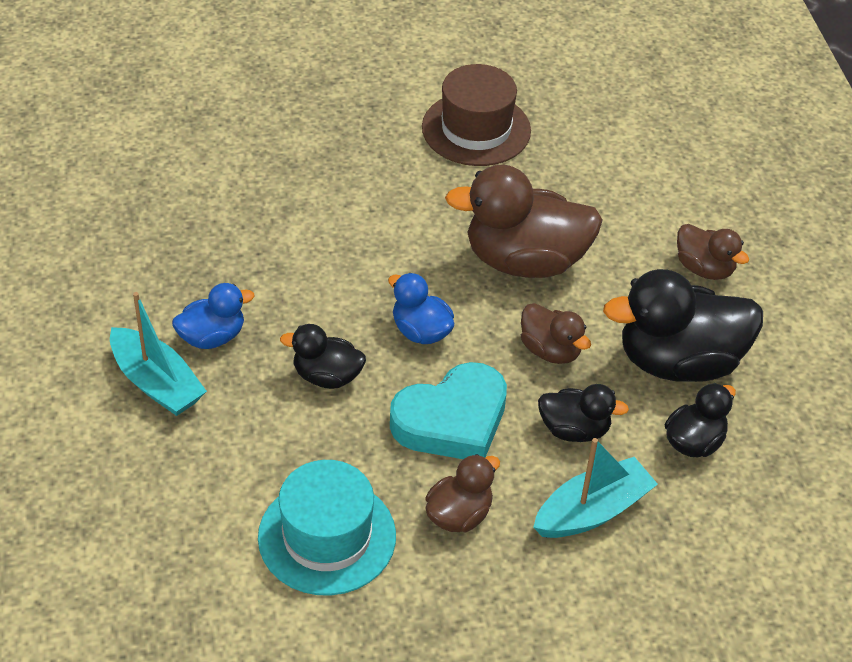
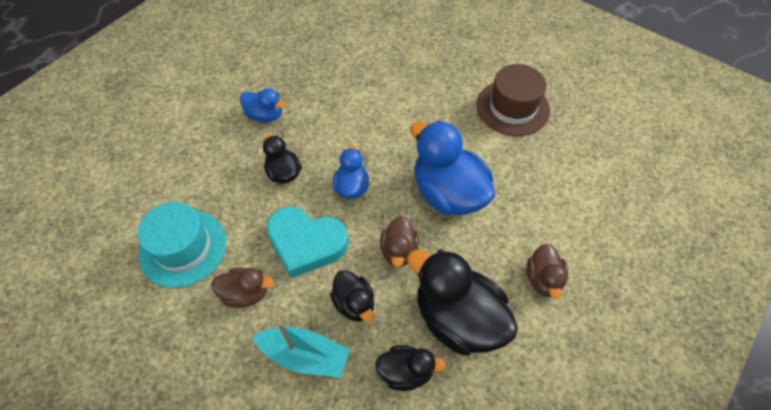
camera: 50 degrees right, 10 degrees up
(156, 383) = (218, 118): turquoise boat -> none
(525, 261) = (448, 193): brown duck -> blue duck

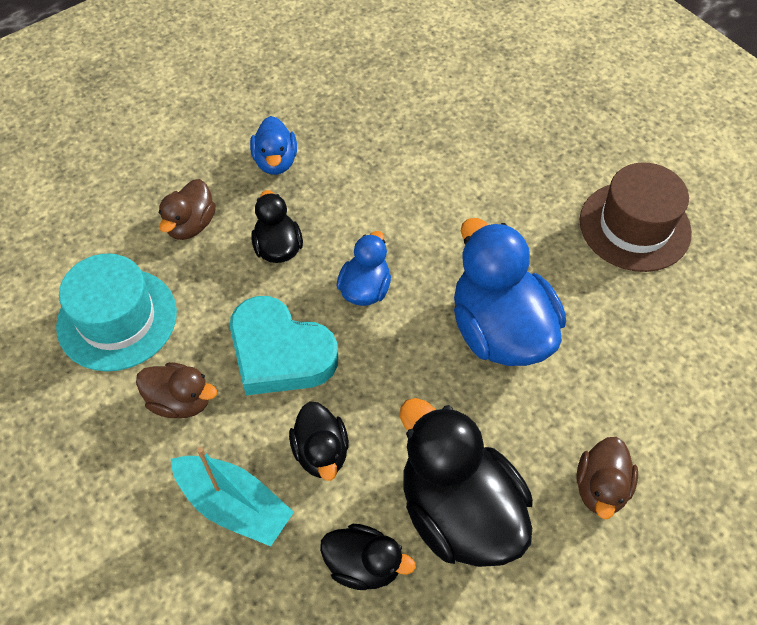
camera: 15 degrees right, 0 degrees up
(265, 115) = (275, 162): blue duck -> blue duck turned 45 degrees clockwise
(398, 251) = (404, 394): brown duck -> brown duck (191, 225)

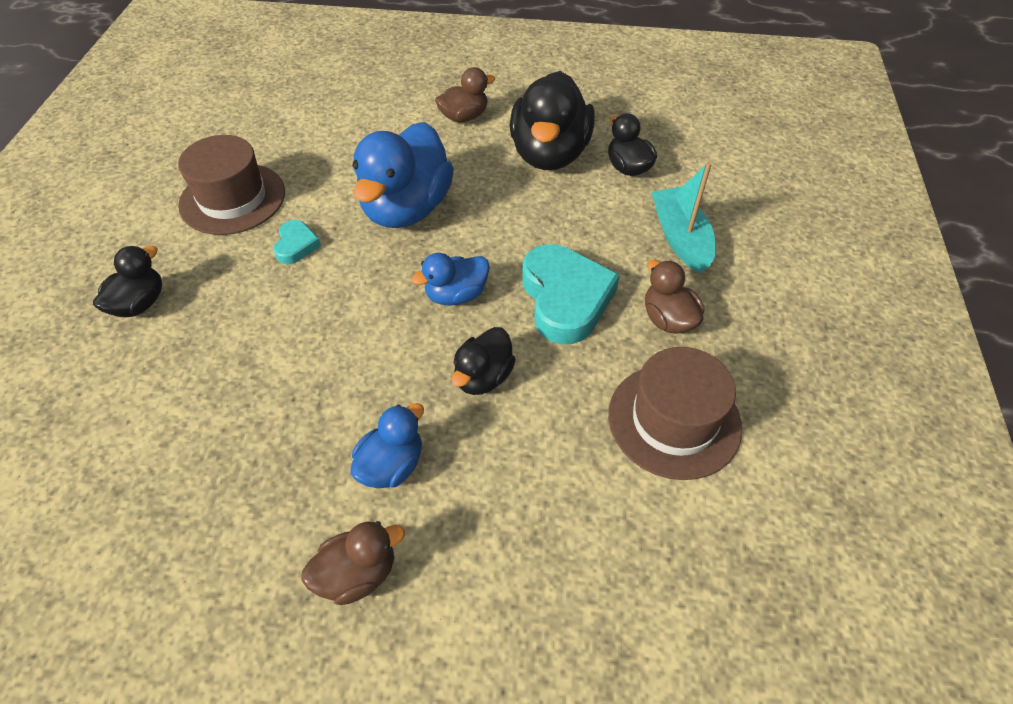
camera: 135 degrees left, 5 degrees down
(117, 319) = (674, 420): turquoise hat -> brown hat
(191, 225) = (535, 461): brown duck -> brown duck (357, 574)
(321, 452) = (598, 227): black duck -> black duck (140, 304)
(529, 232) = (296, 245): none -> turquoise heart

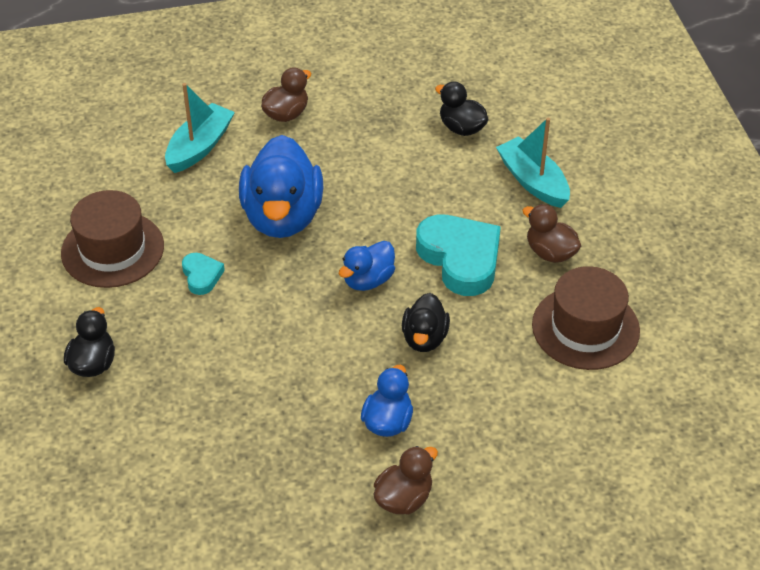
camera: 20 degrees left, 5 degrees down
(369, 127) = (200, 147): none -> turquoise boat
(549, 154) = (385, 132): black duck -> none

